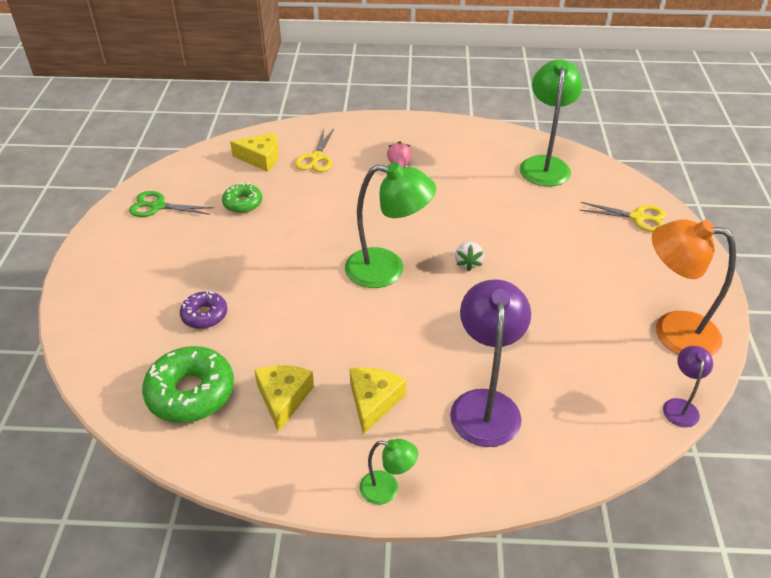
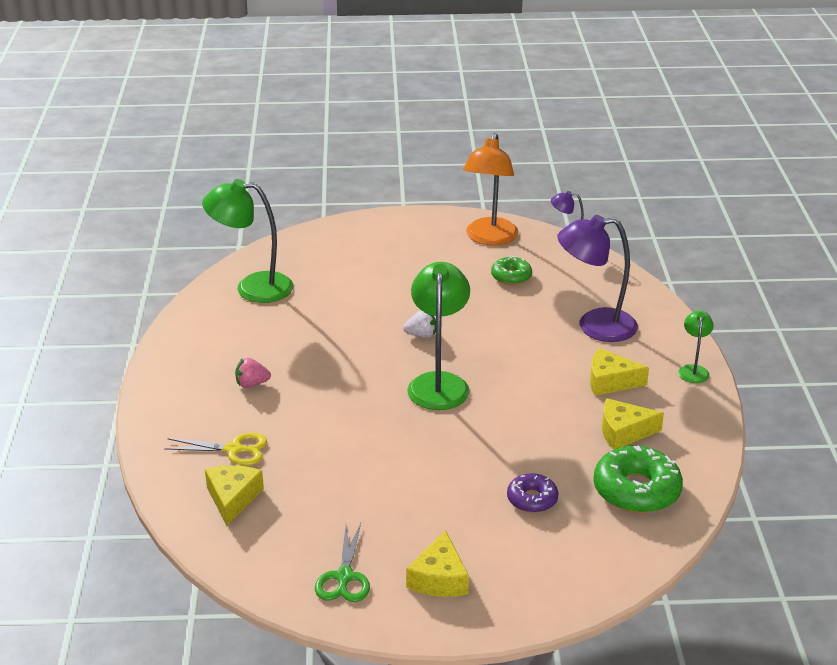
camera: 95 degrees left, 10 degrees down
(134, 252) = (439, 578): none -> yellow cheese
(243, 203) = (333, 500): green donut -> green donut (511, 276)
(638, 217) = (341, 242): yellow scissors -> none

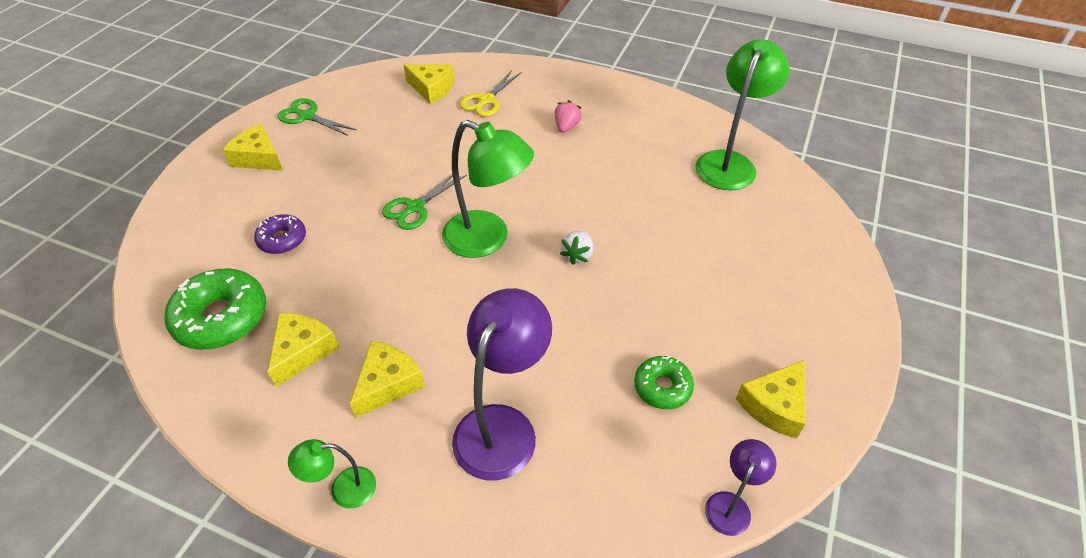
camera: 115 degrees right, 15 degrees up
(431, 436) = (415, 207): none -> green scissors
(489, 238) = (774, 405): orange lamp -> yellow cheese
(693, 370) = (343, 489): green lamp -> green lamp turned 135 degrees clockwise

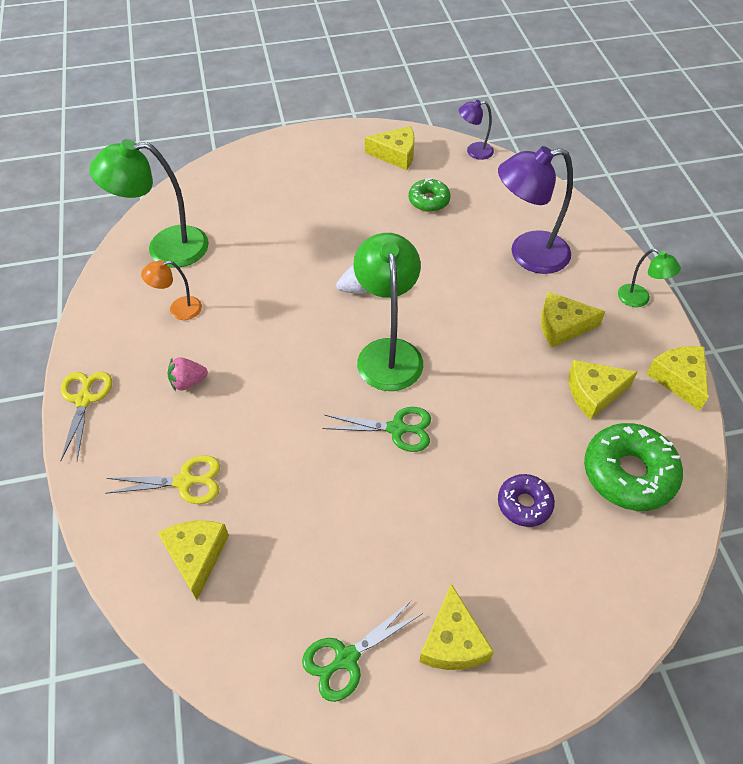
camera: 125 degrees left, 5 degrees up
(234, 434) = (678, 379): none -> yellow cheese
(307, 116) = (346, 658): green scissors -> green scissors turned 60 degrees clockwise
(595, 82) = (84, 399): none -> yellow scissors
(646, 146) = (178, 309): none -> orange lamp

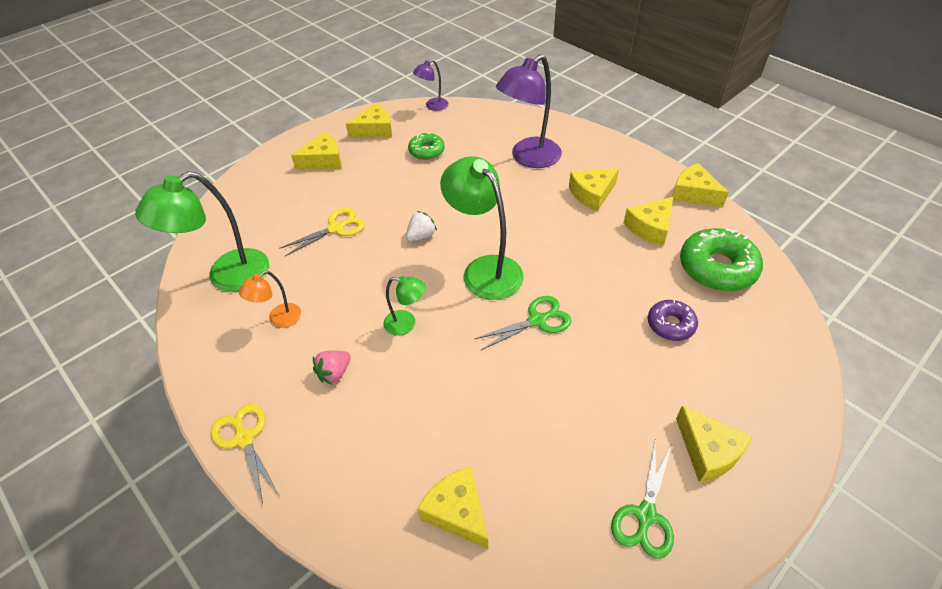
camera: 30 degrees left, 5 degrees down
(185, 481) = (397, 455): yellow scissors -> yellow scissors (336, 228)
(324, 168) = (323, 160): none -> yellow cheese
(639, 299) = (626, 155): green lamp -> green lamp (406, 324)

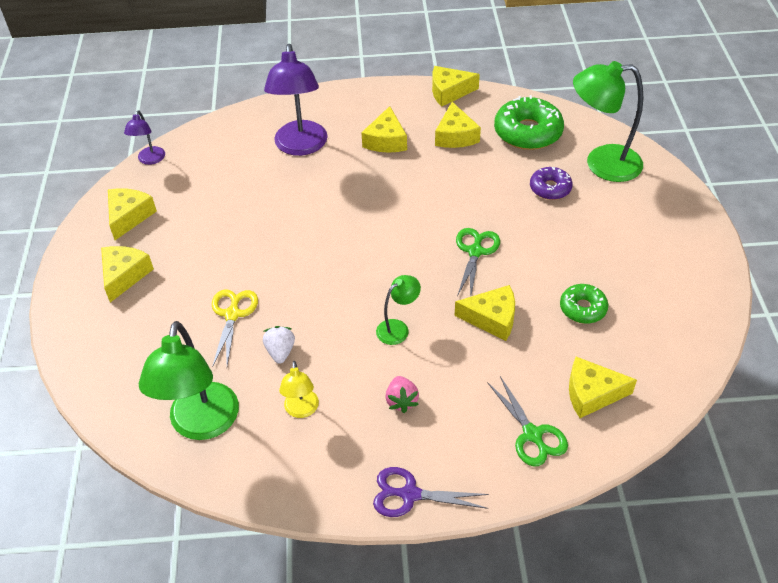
camera: 50 degrees left, 0 degrees up
(244, 438) = (410, 494): yellow scissors -> purple scissors
(279, 319) = (301, 410): orange lamp -> yellow lamp
(421, 236) = (311, 264): white strawberry -> white strawberry (280, 351)
(426, 151) = (208, 200): green donut -> green donut (583, 308)
(484, 269) = (393, 249): green lamp -> green lamp (601, 163)
(645, 515) = (674, 300): green scissors -> green scissors (532, 435)
(708, 451) = (658, 241): yellow cheese -> yellow cheese (492, 318)

